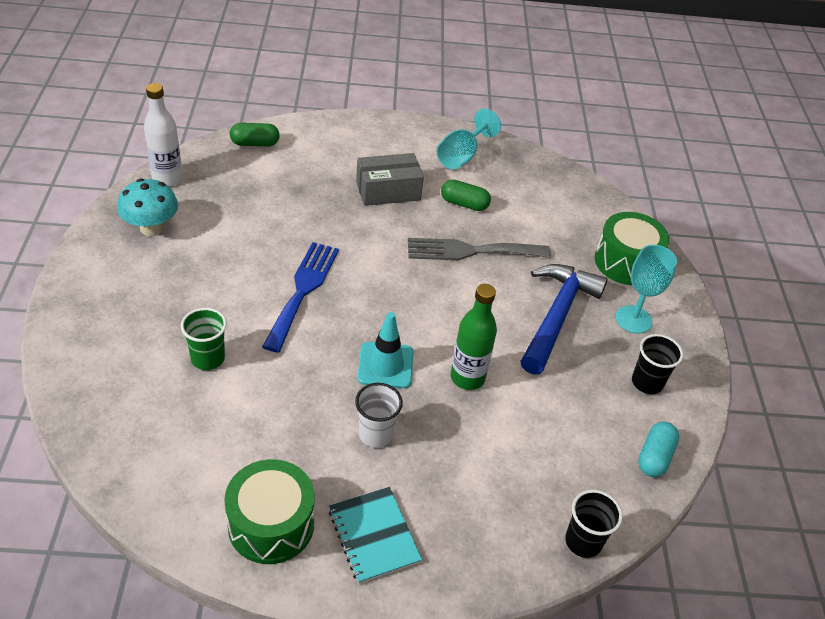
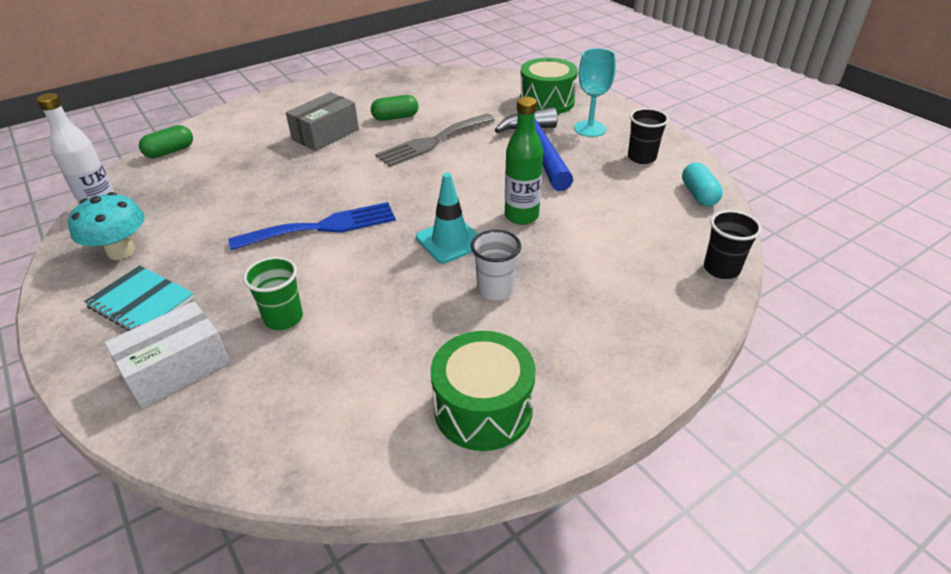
camera: 30 degrees left, 5 degrees down
(113, 355) = (177, 368): none -> white box
(303, 290) = (322, 227): blue fork -> blue fork turned 90 degrees clockwise
(373, 536) = (577, 360): turquoise notebook -> turquoise notebook (141, 302)
(461, 156) = (361, 92): turquoise goblet -> none

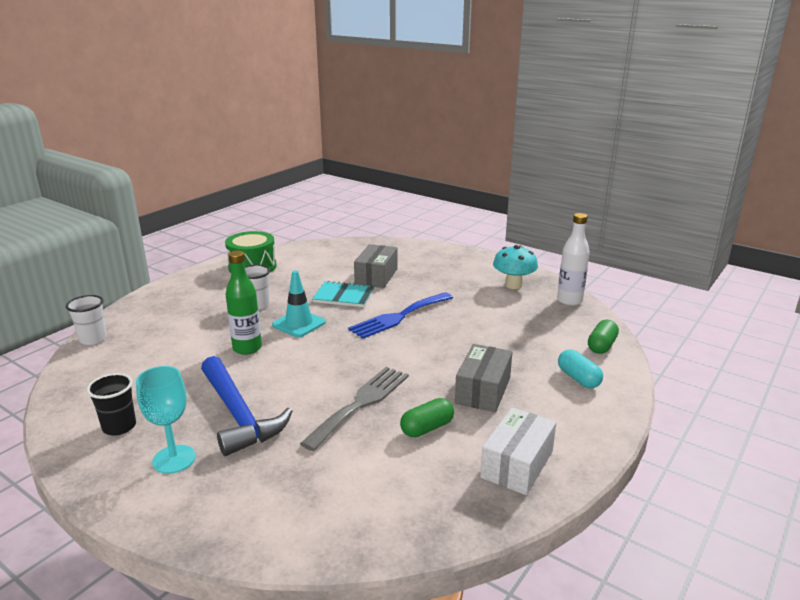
camera: 160 degrees right, 15 degrees down
(141, 302) = (462, 270): turquoise notebook -> turquoise notebook (344, 296)
(177, 368) = (409, 256): white box -> white box (517, 464)
(283, 318) = (376, 276): green cup -> grey box
(547, 102) = (234, 501): green drum -> none
(698, 195) = (76, 393): turquoise capsule -> turquoise capsule (578, 378)
(721, 269) = (93, 339): black cup -> white cup

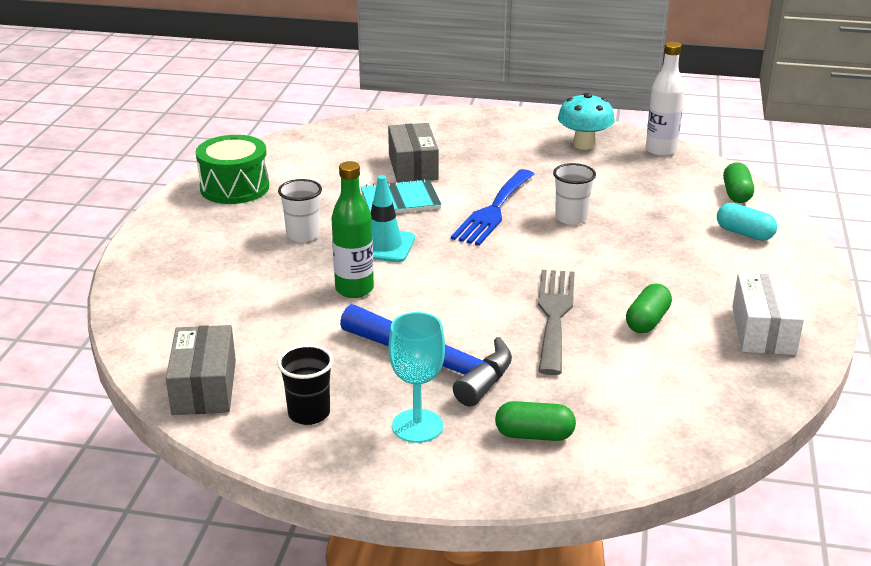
camera: 25 degrees left, 5 degrees up
(93, 339) = (133, 328): white cup -> white cup (571, 218)
(244, 495) = (534, 435): none -> green capsule
(483, 390) = (664, 269): grey box -> grey box (204, 387)

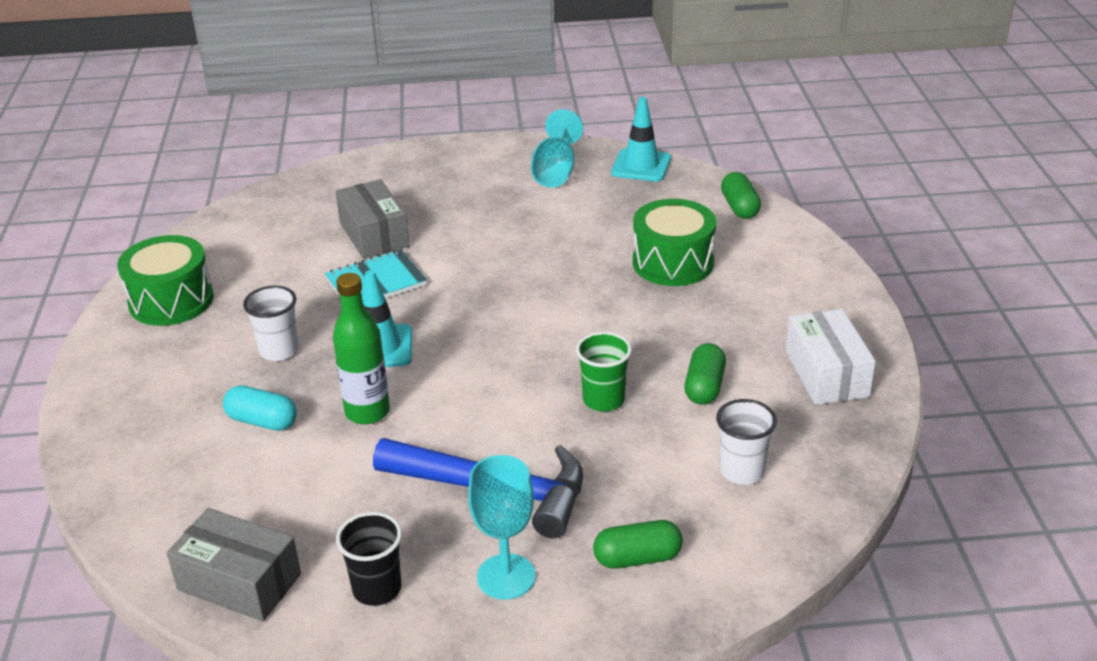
camera: 15 degrees left, 5 degrees up
(204, 387) = (239, 582): grey box -> grey box turned 45 degrees counterclockwise
(493, 210) = (487, 276): blue fork -> none
(554, 315) = (603, 400): grey fork -> green cup
(571, 218) = (576, 270): white cup -> white cup (741, 471)
(584, 144) = (555, 172): turquoise mushroom -> turquoise goblet
(658, 225) = (673, 262): none -> green drum
(661, 151) = (641, 166): white bottle -> turquoise traffic cone
(744, 233) = (765, 256): turquoise capsule -> turquoise capsule (262, 421)

